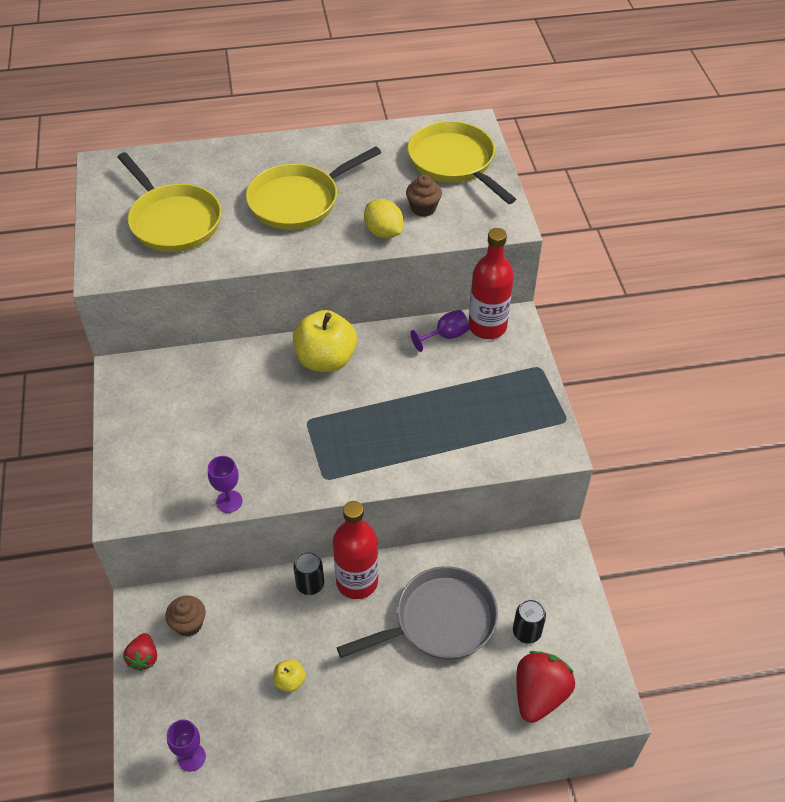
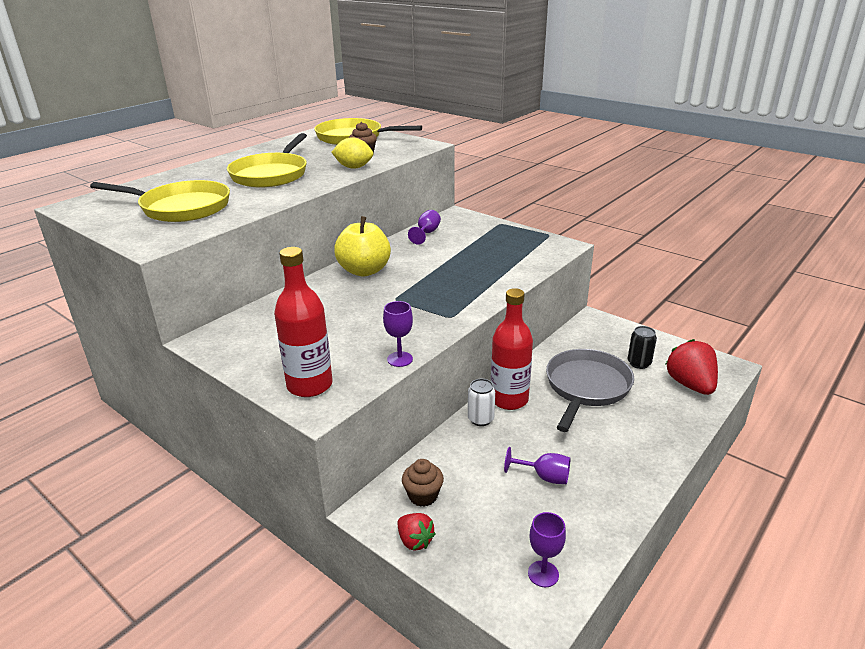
camera: 40 degrees left, 20 degrees down
(290, 681) = (544, 477): yellow apple -> purple goblet
(310, 584) = (480, 419): black can -> white can
(487, 327) = (445, 221): red bottle -> red bottle (309, 385)

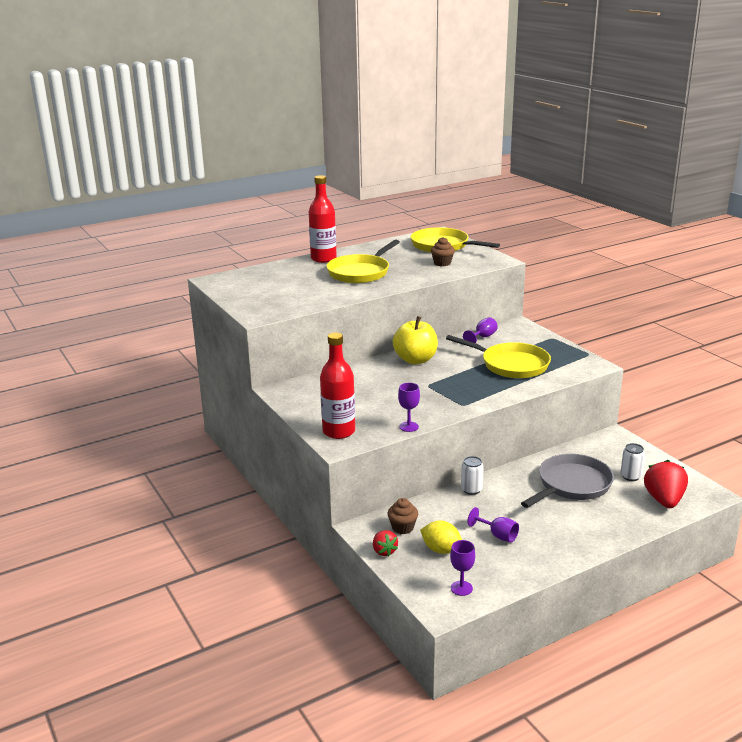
camera: 20 degrees right, 5 degrees down
(181, 208) = (285, 291): yellow pan -> yellow pan (511, 365)
(354, 167) = (427, 274): yellow lemon -> yellow lemon (441, 550)
(509, 400) = (502, 481): red bottle -> red bottle (323, 259)
(639, 363) = (630, 476): black can -> white can

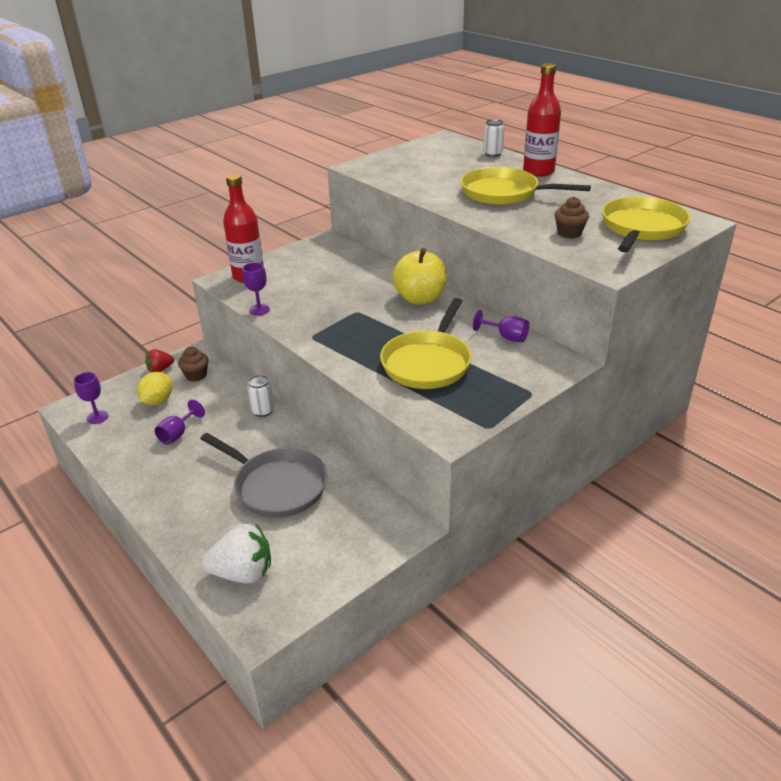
camera: 80 degrees right, 10 degrees up
(630, 476) = (301, 541): white can -> white can (492, 154)
(664, 500) = (243, 573): red strawberry -> white strawberry

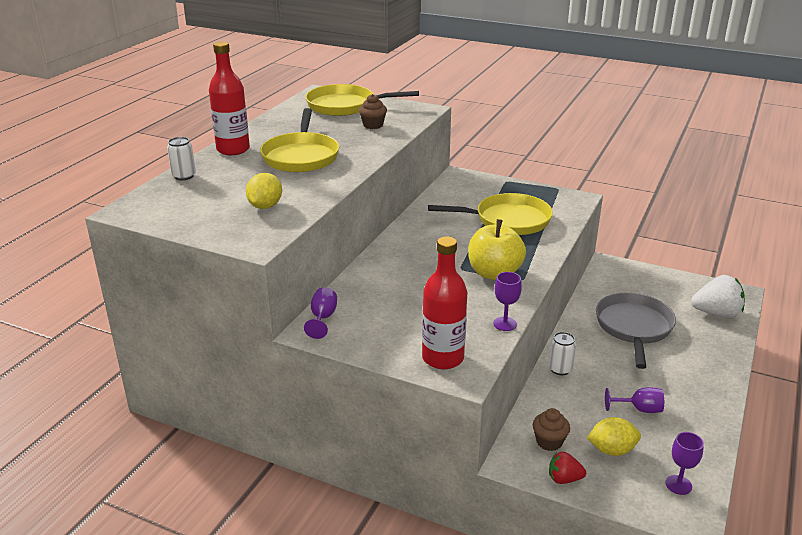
camera: 115 degrees left, 5 degrees down
(160, 369) = (564, 479): red strawberry -> red strawberry turned 150 degrees clockwise
(243, 573) = (716, 313): white strawberry -> white strawberry turned 120 degrees clockwise
(413, 173) = (265, 206): none -> yellow lemon
(420, 298) = (412, 243): yellow apple -> yellow apple (494, 273)
(506, 337) = (444, 198): purple goblet -> purple goblet (323, 318)

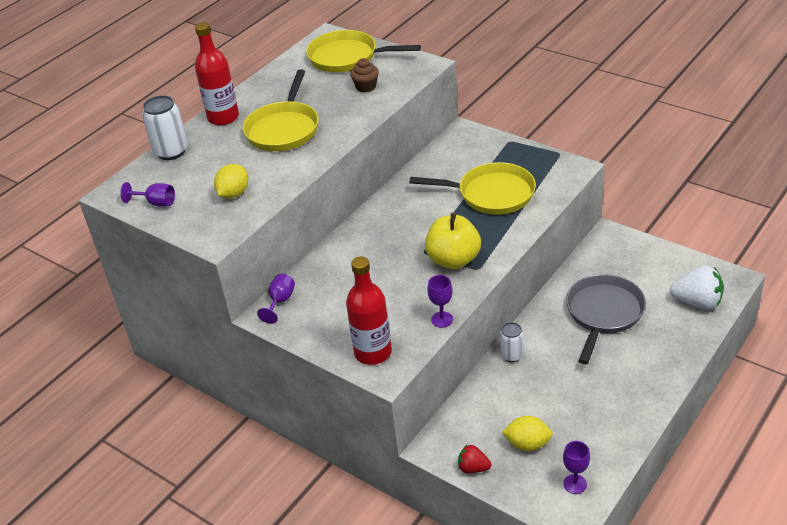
camera: 15 degrees right, 10 degrees up
(184, 176) = (171, 151): white can -> white can, size x1.59
(549, 442) = (473, 430): brown cupcake -> none
(639, 409) = (571, 404): purple goblet -> purple goblet (156, 203)

